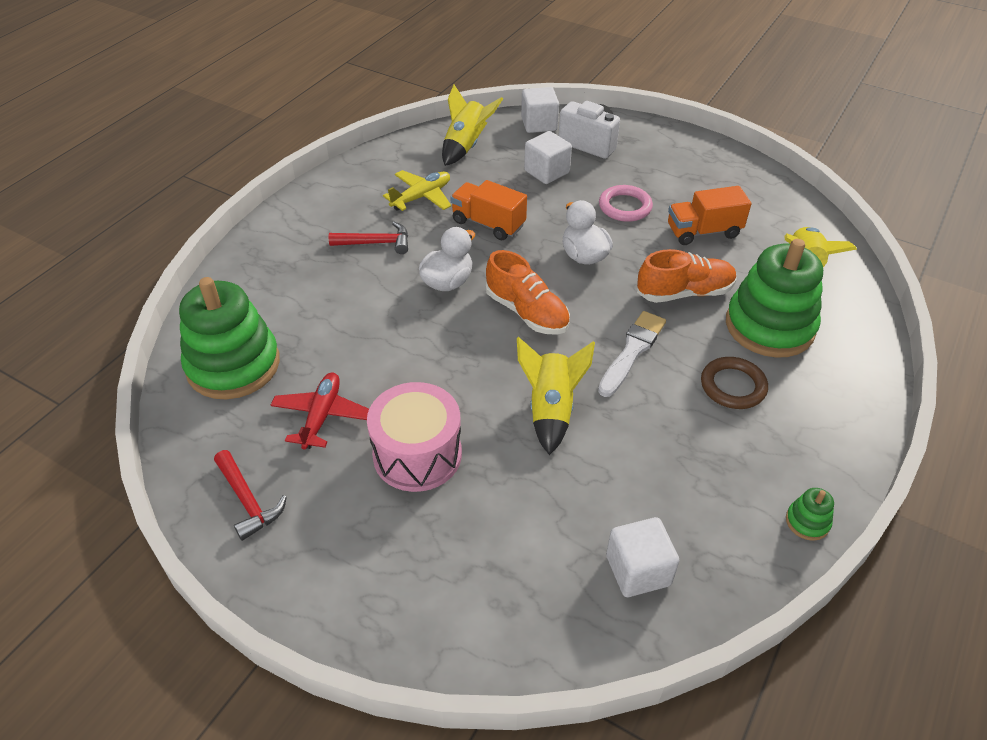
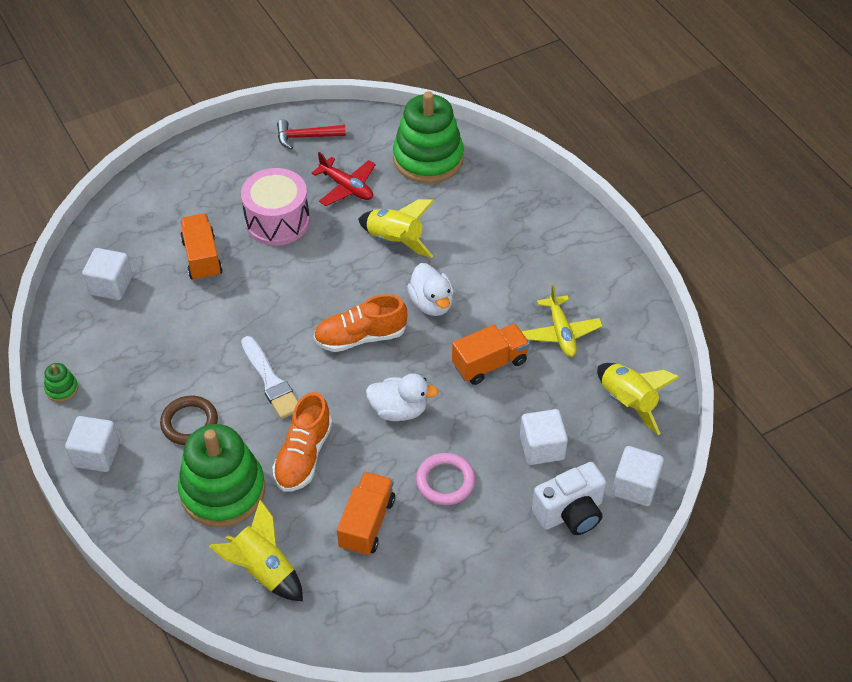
camera: 120 degrees right, 5 degrees up
(376, 243) = (513, 278): red hammer -> none
(525, 498) = (202, 258): none -> orange truck
(551, 409) = (257, 304): yellow rocket -> yellow rocket (395, 240)
(838, 439) = (96, 454): none -> white cube

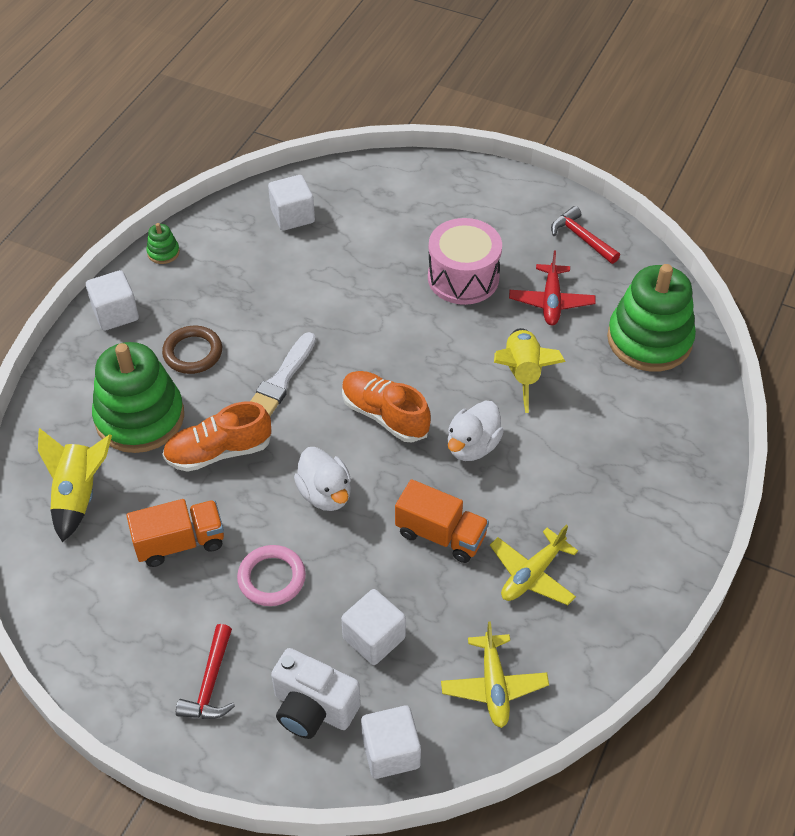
camera: 55 degrees right, 0 degrees up
(202, 258) = (374, 254): orange truck -> none
(504, 565) = (210, 684): none -> red hammer
(628, 402) = (494, 686): yellow rocket -> yellow plane

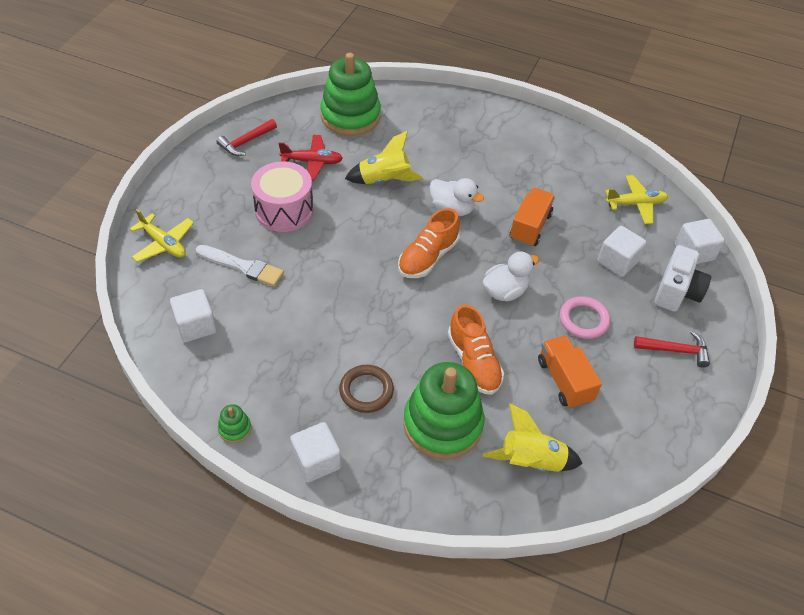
camera: 95 degrees left, 0 degrees up
(281, 380) = (395, 324): white brush -> white brush (242, 266)
(532, 574) = (552, 183): yellow plane -> yellow plane (164, 244)

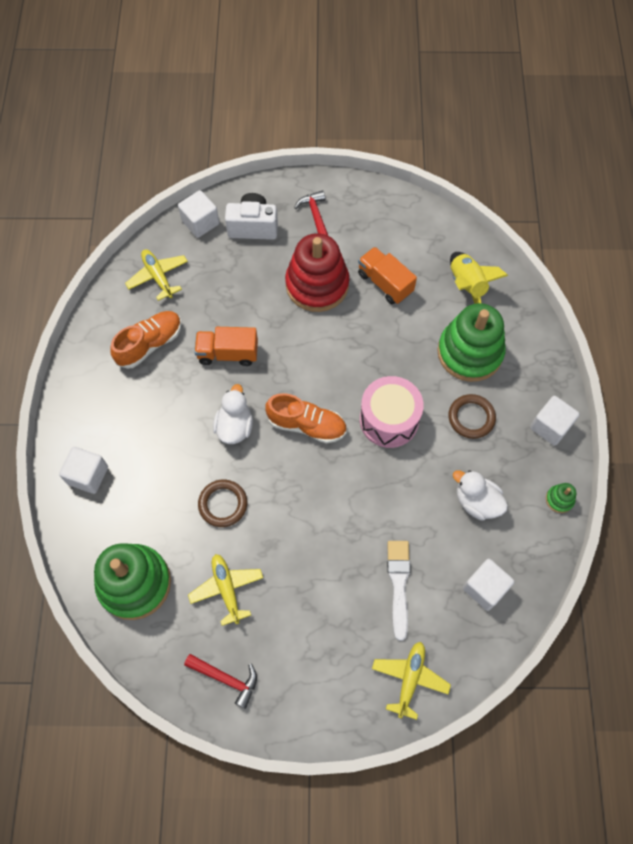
camera: 110 degrees left, 15 degrees up
(284, 210) = (309, 582): pink drum -> pink drum (389, 420)
(312, 162) = (227, 589): red plane -> yellow plane
(384, 180) = (223, 504): yellow rocket -> brown ring
(474, 362) = (401, 350): orange shoe -> orange shoe (150, 344)
(505, 291) = (315, 350): white duck -> white duck (476, 502)
(564, 380) = (385, 283): orange truck -> orange truck turned 90 degrees clockwise
(583, 320) = (317, 285): pink ring -> red stacking toy
(617, 261) = (238, 275): white cube -> white cube (88, 475)

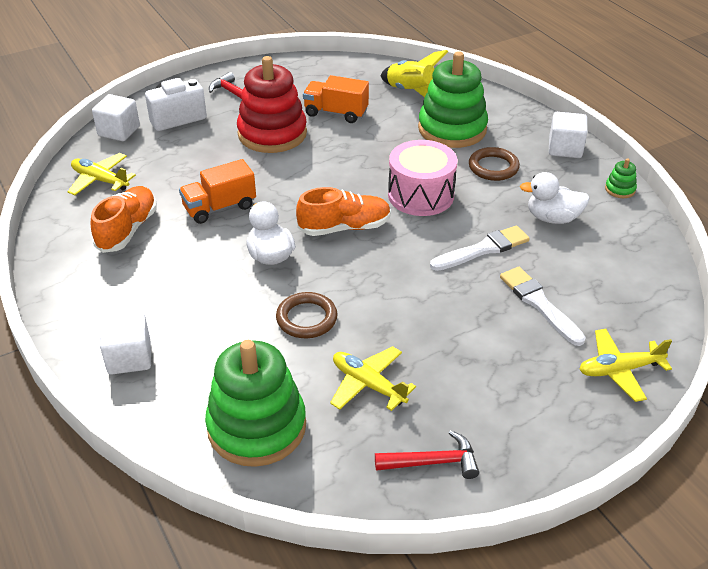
camera: 30 degrees left, 25 degrees down
(396, 505) = (483, 249): none -> white brush
(409, 679) = (619, 370): yellow plane -> yellow plane turned 90 degrees counterclockwise
(484, 588) = (619, 272): white cube -> none

